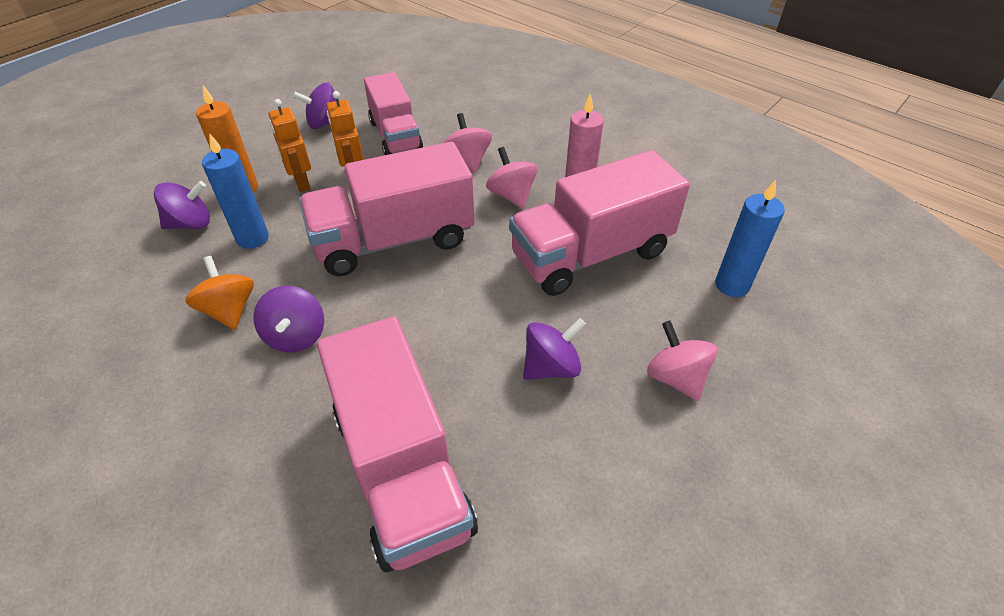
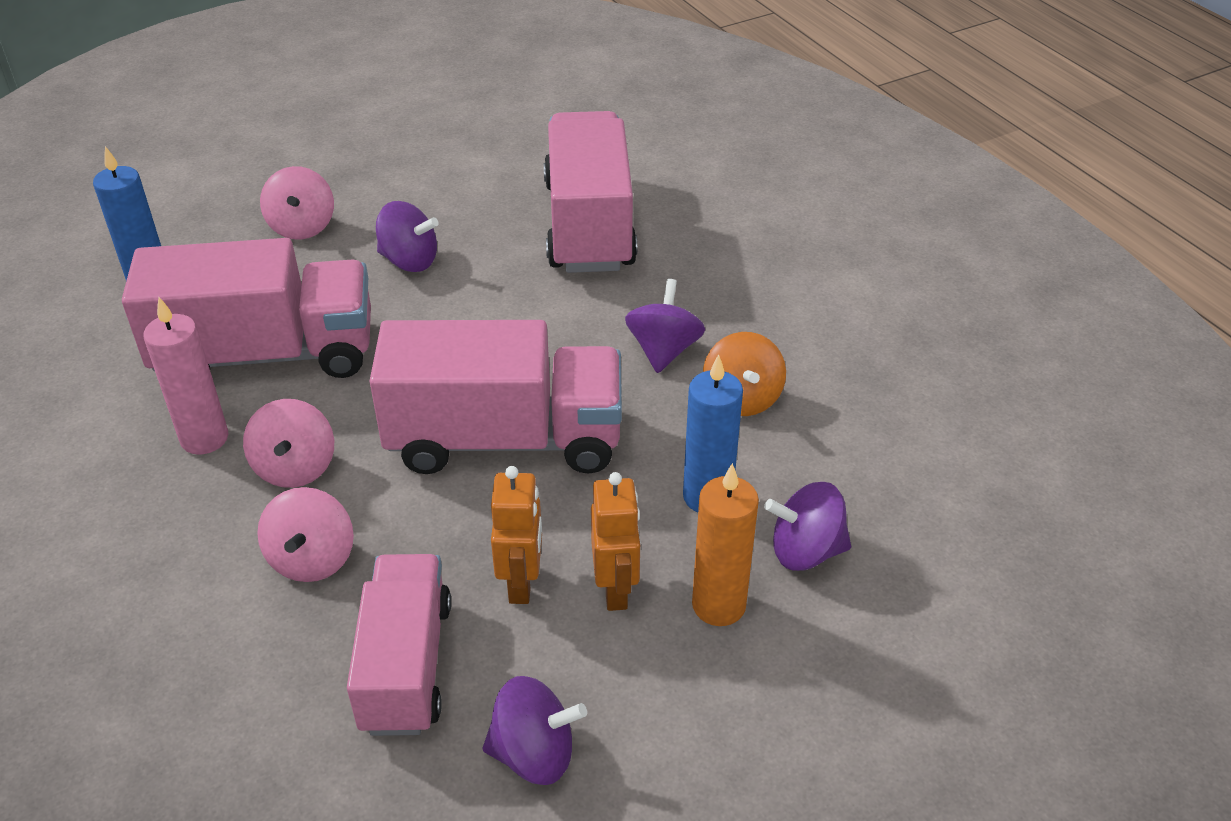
camera: 160 degrees left, 5 degrees down
(551, 367) = (409, 261): purple spinning top -> purple spinning top turned 150 degrees counterclockwise

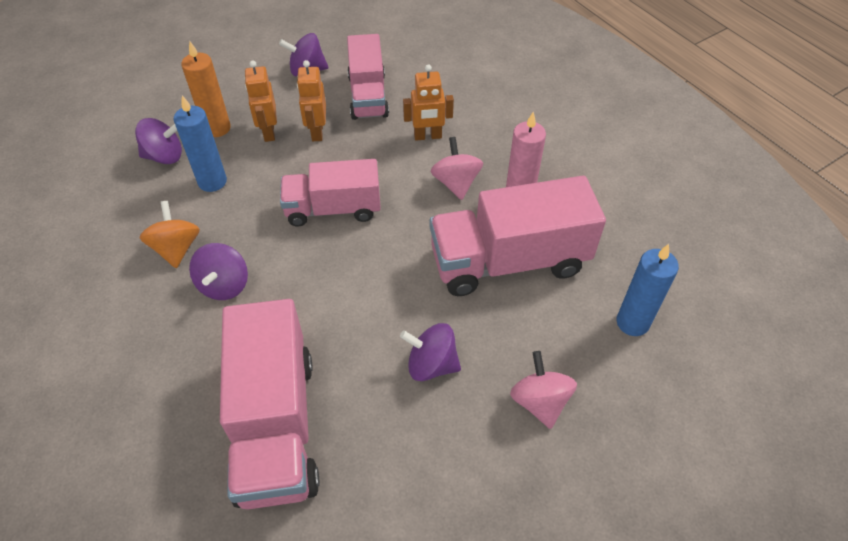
camera: 175 degrees right, 10 degrees up
(312, 559) = (427, 136): pink spinning top -> orange robot
(505, 439) = (333, 209): pink truck -> pink truck, size x0.66

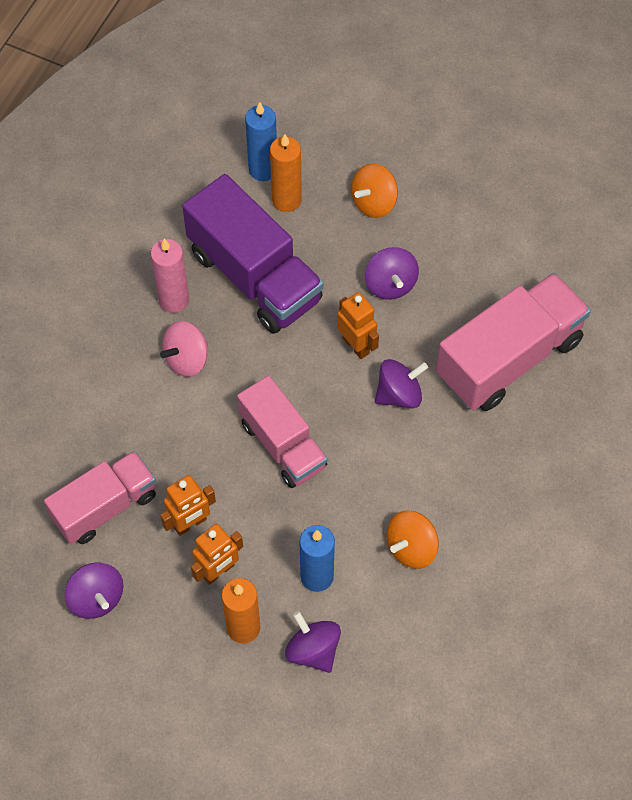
camera: 120 degrees left, 10 degrees up
(224, 285) = (421, 479): purple spinning top -> purple spinning top (399, 394)
(427, 136) = (136, 415): orange robot -> orange robot (356, 345)
(509, 261) = (254, 276): pink truck -> purple truck
(539, 401) = (374, 202): pink spinning top -> orange spinning top
(583, 325) = (286, 200): none -> orange candle

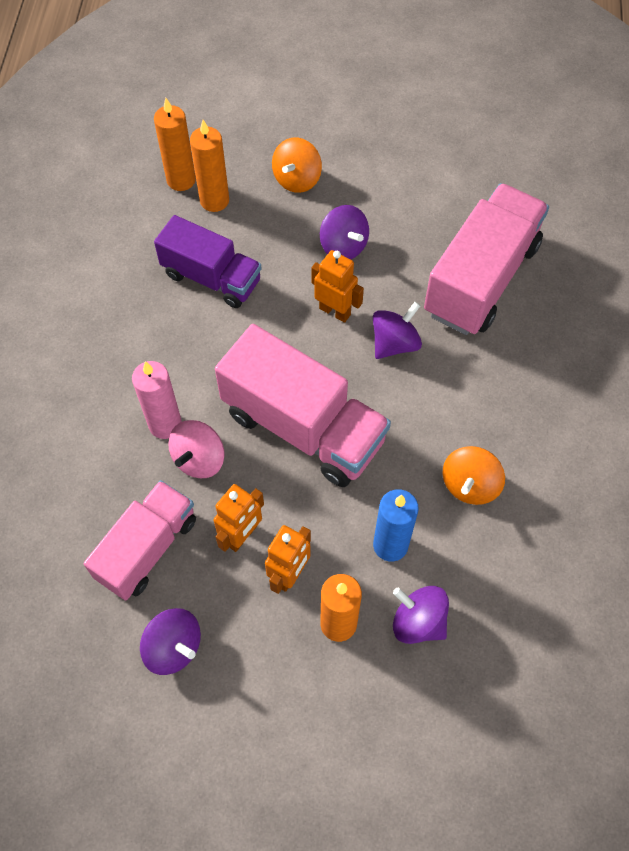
camera: 20 degrees left, 0 degrees up
(174, 300) = (141, 323): pink candle -> pink candle (165, 424)
(186, 359) = (175, 375): pink spinning top -> pink spinning top (199, 459)
(254, 276) = (211, 278): purple truck -> purple truck, size x0.66
(263, 169) = (181, 180): blue candle -> orange candle
(283, 445) = (303, 427): pink truck -> pink truck, size x1.52

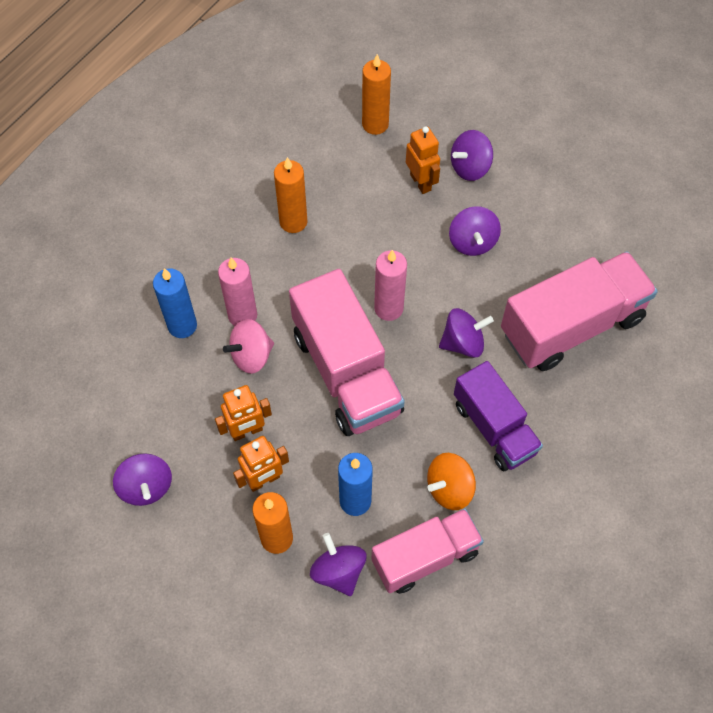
camera: 30 degrees right, 0 degrees up
(109, 466) = (182, 325): none -> blue candle
(147, 548) = (172, 403): pink truck -> pink truck (425, 557)
(211, 278) = (349, 216): purple truck -> purple truck (494, 428)
(214, 200) = (391, 154): orange candle -> orange candle (293, 222)
(297, 179) = (470, 167): orange spinning top -> purple spinning top
(305, 346) = (388, 308): none -> pink candle
(335, 311) = (431, 292): orange robot -> orange robot (421, 182)

